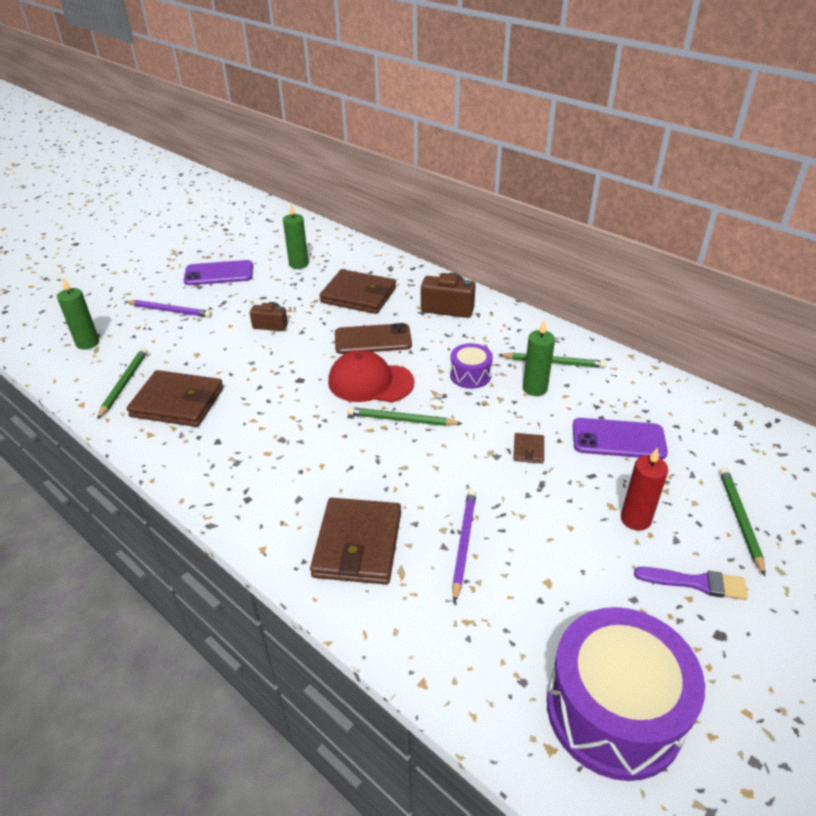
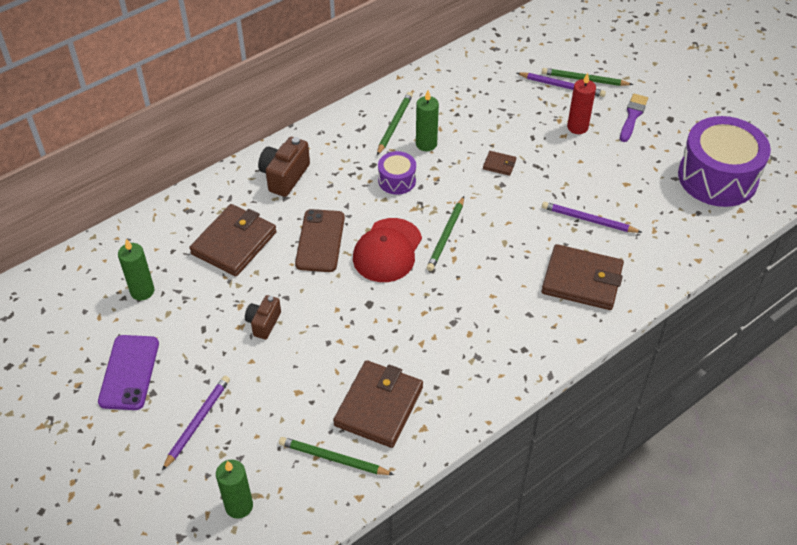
camera: 80 degrees left, 10 degrees up
(618, 439) = (497, 113): purple phone -> none
(709, 496) = (562, 86): none -> purple pencil

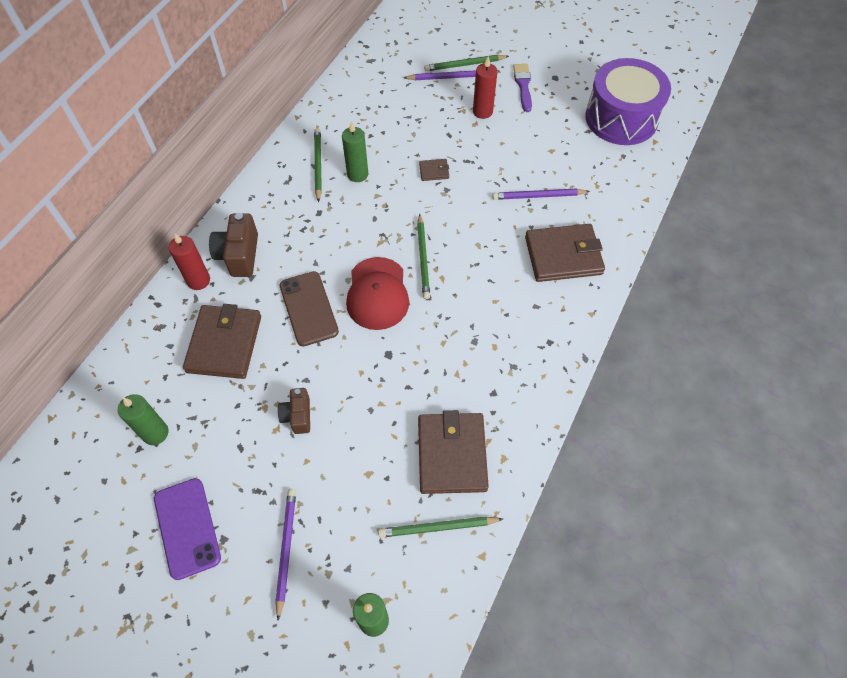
camera: 25 degrees left, 10 degrees up
(239, 185) = (198, 280): none -> red candle
(397, 180) = (349, 220): purple drum -> none

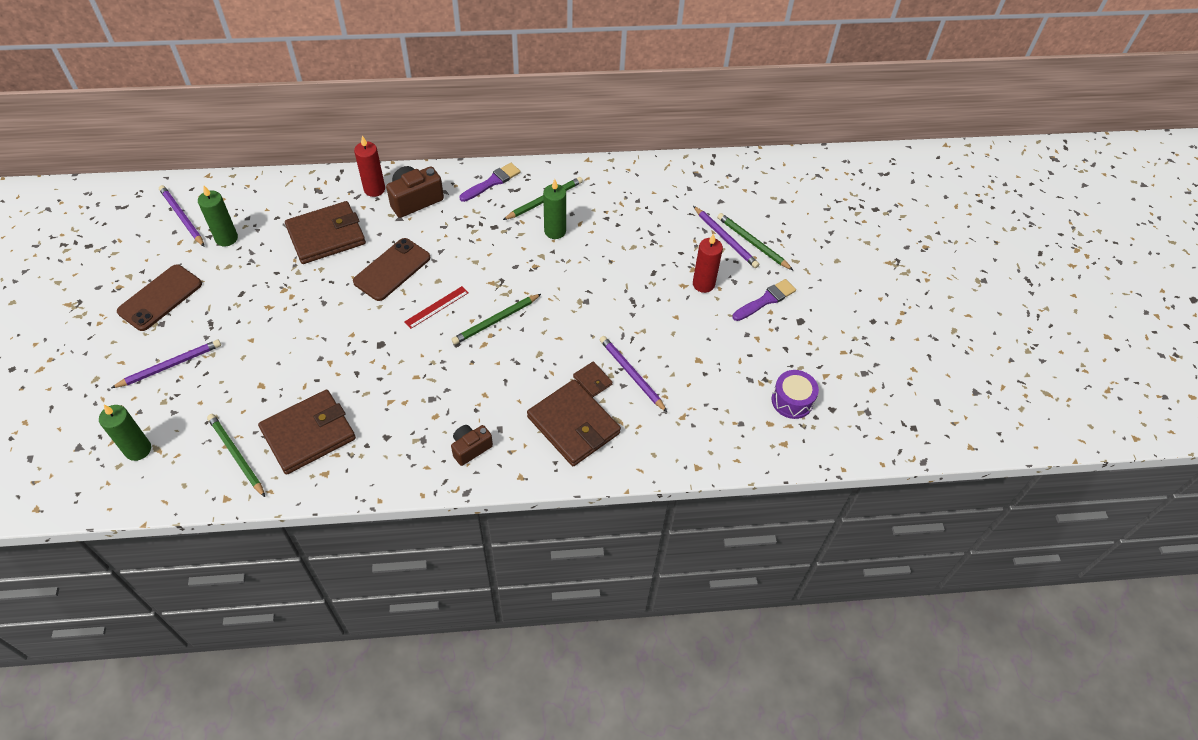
camera: 55 degrees right, 5 degrees down
(90, 465) = (182, 217): none -> purple pencil
(187, 528) = (160, 298): purple phone -> brown phone
(266, 190) = (492, 182): none -> purple brush
(297, 416) = (288, 314): brown camera -> brown camera (470, 448)
(377, 294) = (436, 307): red cap -> red ruler
(434, 171) = (600, 282): brown wallet -> brown wallet (592, 380)
(621, 118) = (792, 400): purple drum -> purple drum, size x0.48

